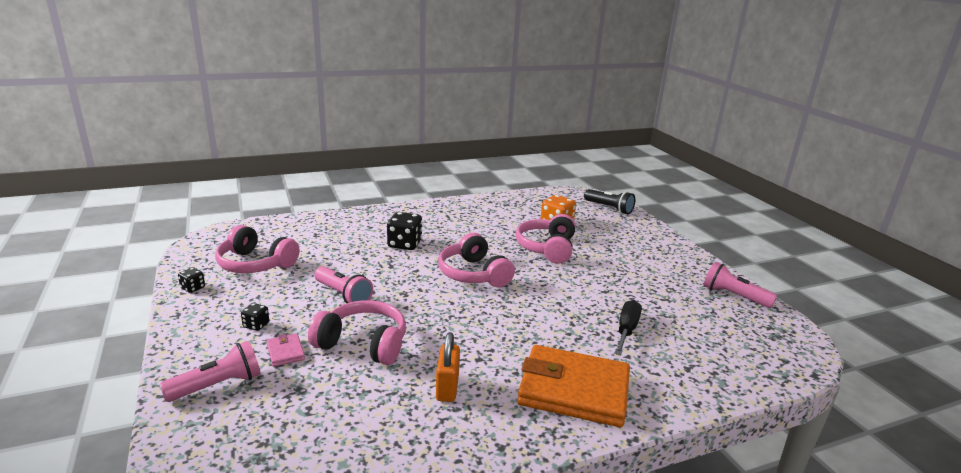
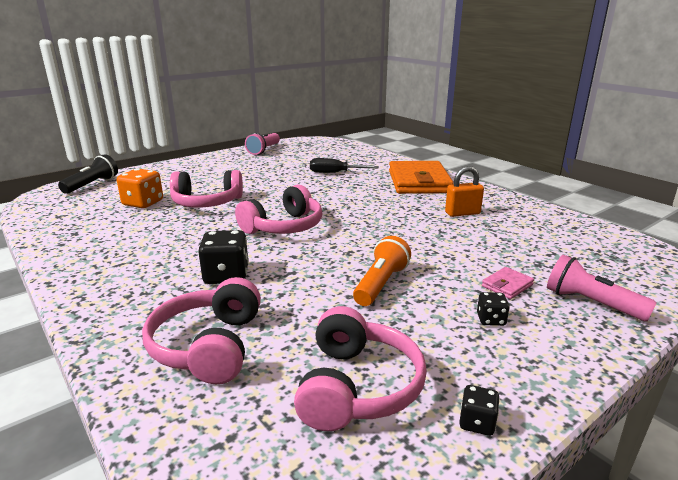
camera: 105 degrees left, 0 degrees up
(343, 295) = (381, 284): pink flashlight -> orange flashlight
(363, 344) = (450, 252): pink headphones -> pink headphones (209, 346)

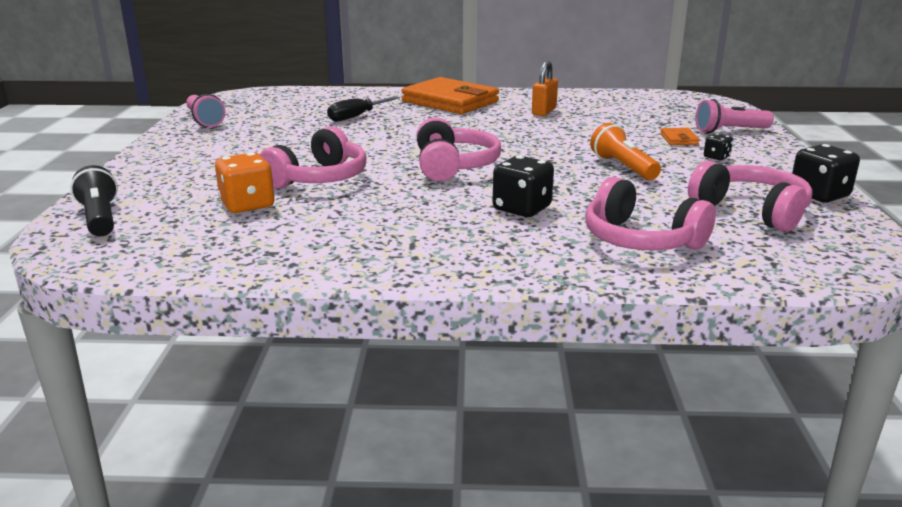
camera: 50 degrees left, 0 degrees up
(477, 422) = (819, 195): black dice -> black dice, size x1.89
(507, 285) = (679, 139): pink wallet -> orange wallet

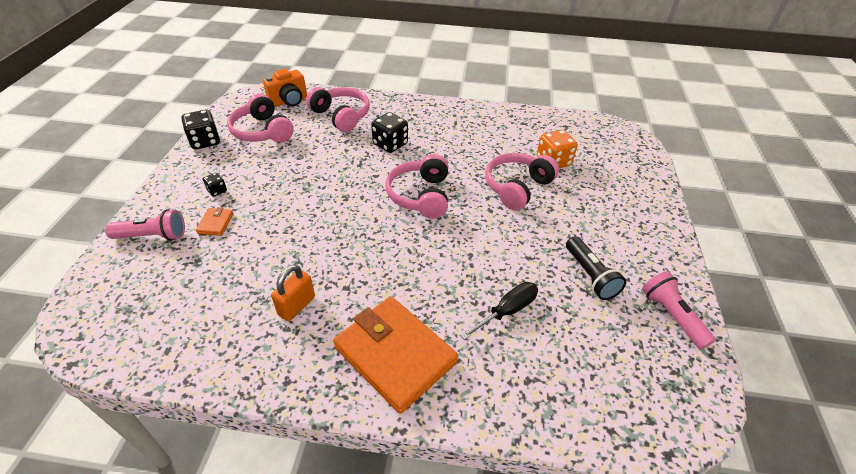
camera: 175 degrees left, 20 degrees up
(100, 218) = (632, 156): black flashlight -> black flashlight (590, 276)
(623, 167) = (298, 183): orange flashlight -> none
(773, 257) = (289, 101): none -> orange camera

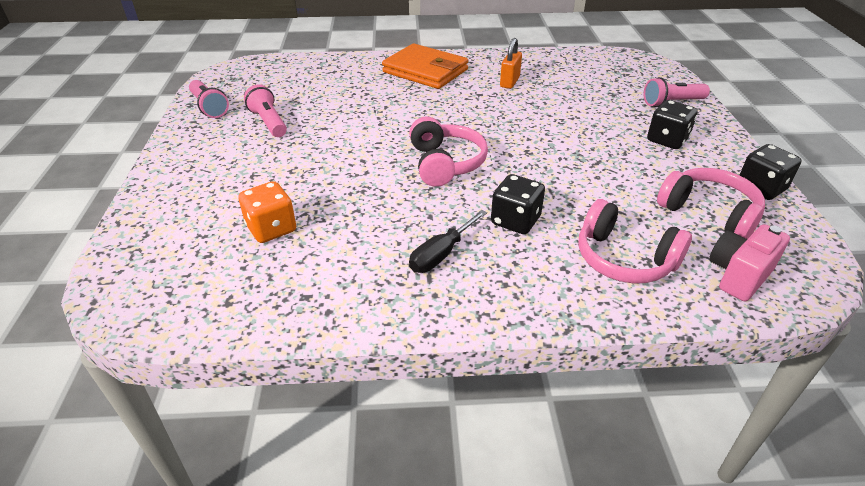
camera: 170 degrees right, 5 degrees down
(215, 223) = (631, 116): orange wallet -> none
(217, 191) = (667, 140): black dice -> black dice, size x1.89
(289, 101) = (738, 275): orange camera -> pink camera
(507, 311) = (346, 96): black screwdriver -> black screwdriver (441, 254)
(517, 187) = (329, 187): pink headphones -> none
(590, 276) = (269, 122): black flashlight -> pink flashlight

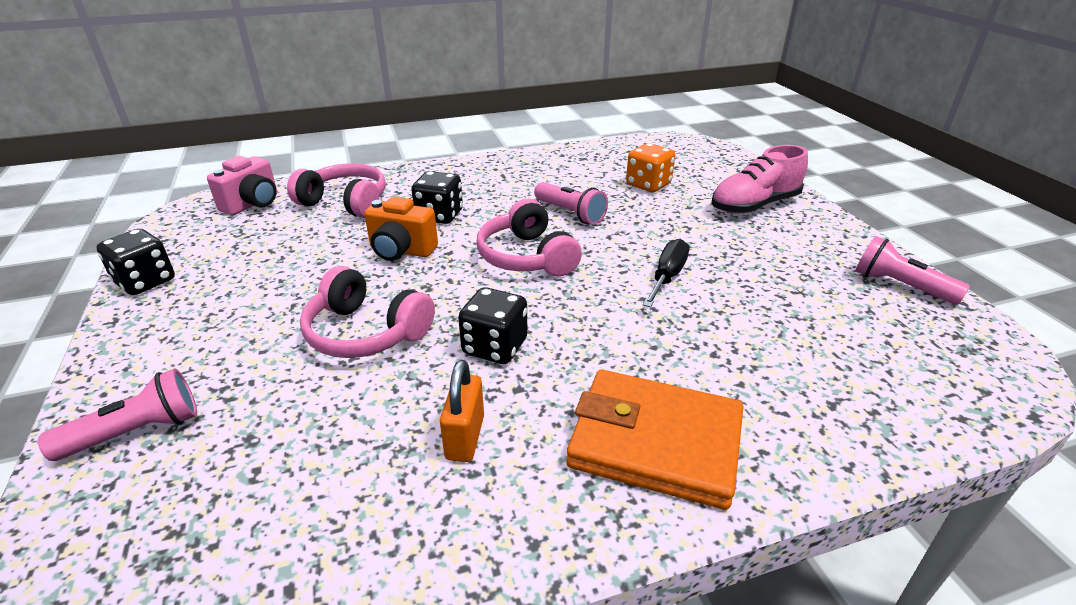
camera: 165 degrees right, 5 degrees down
(203, 183) = (754, 205): none -> pink shoe
(269, 122) = (789, 276): pink flashlight -> pink flashlight (570, 213)
(441, 254) = (499, 187): black screwdriver -> black screwdriver (667, 277)
(551, 185) = (401, 251): none -> orange camera
(667, 140) = (214, 336): black dice -> black dice (495, 347)
(709, 213) = (237, 246): pink headphones -> pink headphones (366, 332)

